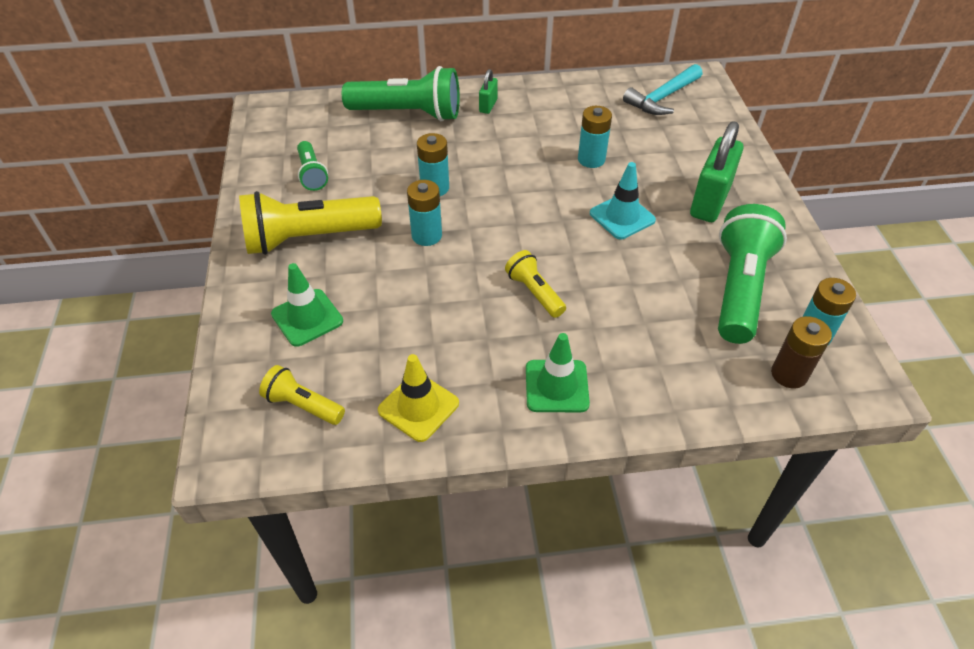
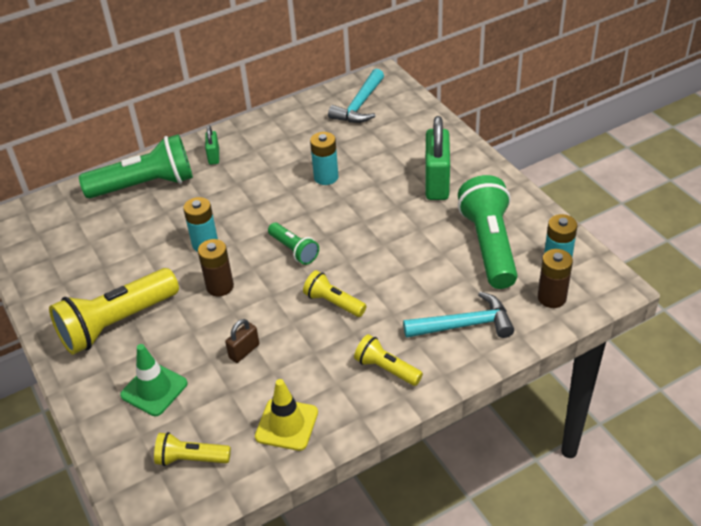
camera: 20 degrees left, 5 degrees down
(312, 174) = (87, 267): green flashlight -> green flashlight (294, 250)
(416, 311) = (244, 351): none -> brown padlock
(426, 235) = (220, 286): turquoise battery -> brown battery
(556, 386) = (386, 369): green traffic cone -> yellow flashlight
(622, 217) = (374, 218): turquoise traffic cone -> none
(669, 368) = (464, 325): none -> turquoise hammer

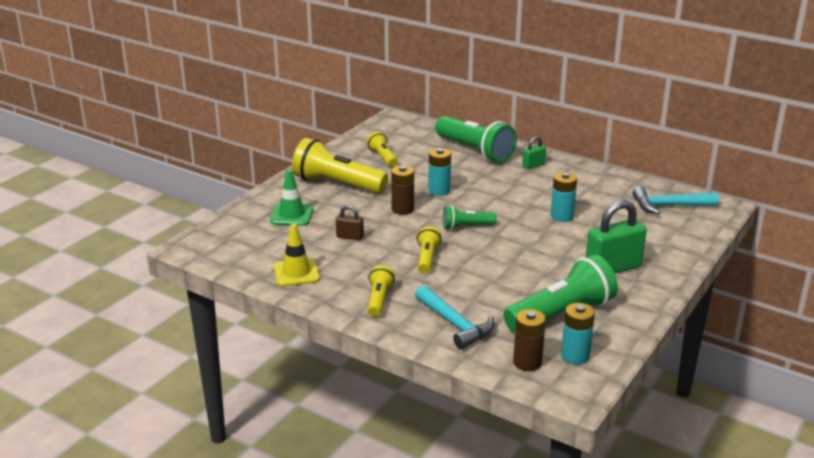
camera: 60 degrees right, 15 degrees down
(191, 459) = (244, 246): yellow flashlight -> yellow flashlight (383, 157)
(294, 250) = (466, 226): green flashlight -> green flashlight turned 60 degrees clockwise

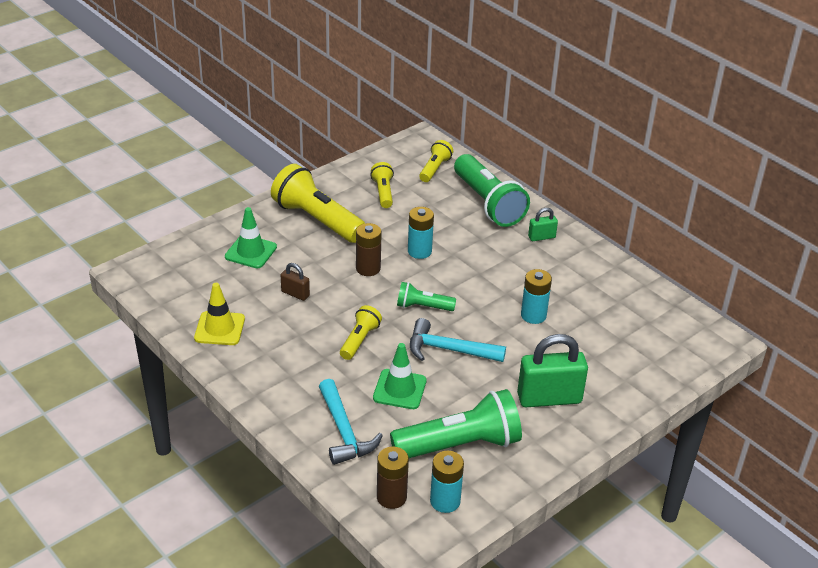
camera: 15 degrees right, 10 degrees up
(379, 300) = (284, 382): yellow flashlight -> yellow flashlight (434, 169)
(484, 286) = (399, 389): none -> green traffic cone
(669, 206) = (663, 327): turquoise hammer -> turquoise hammer (449, 350)

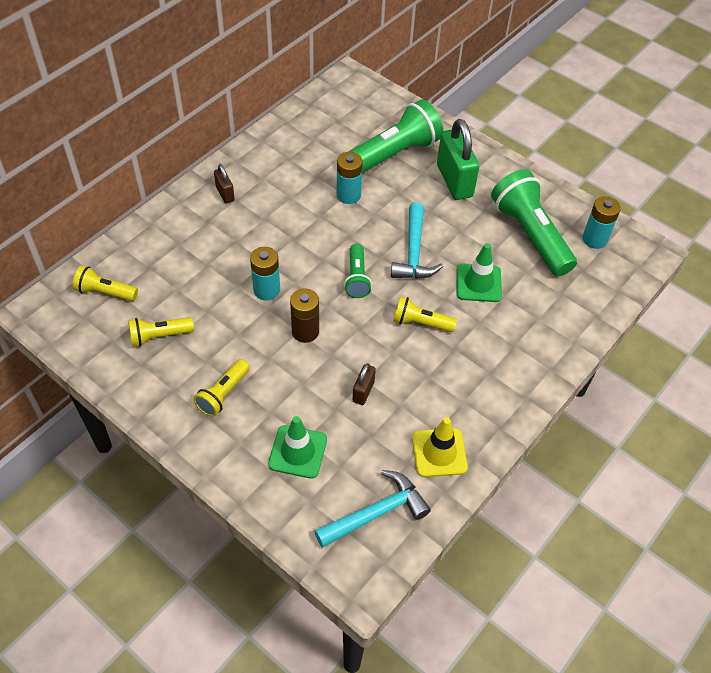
camera: 100 degrees left, 15 degrees up
(317, 220) = (223, 394): yellow flashlight -> yellow flashlight, size x0.52
(344, 431) = (546, 317): turquoise hammer -> turquoise hammer (376, 513)
(391, 497) = (606, 274): brown battery -> none
(488, 203) = (170, 239): green flashlight -> green flashlight (393, 154)
(541, 237) = (225, 194): green padlock -> brown padlock

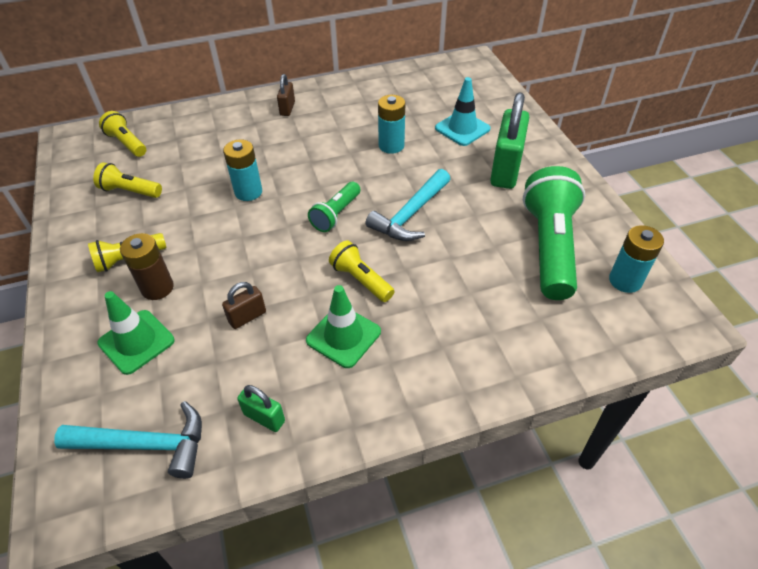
camera: 35 degrees right, 5 degrees down
(305, 331) = (247, 239): brown battery -> brown battery (157, 288)
(393, 154) = (462, 128): green flashlight -> turquoise traffic cone
(439, 452) = (264, 417): yellow traffic cone -> green padlock
(478, 283) = (453, 269): green traffic cone -> green traffic cone (343, 336)

